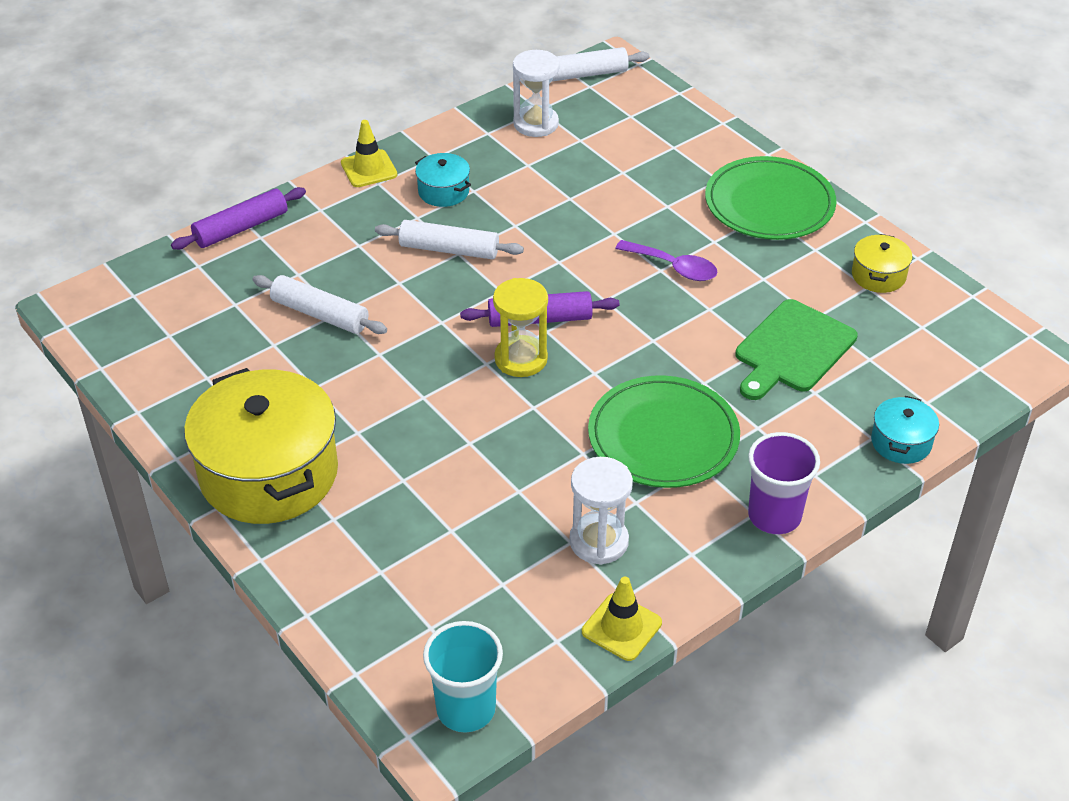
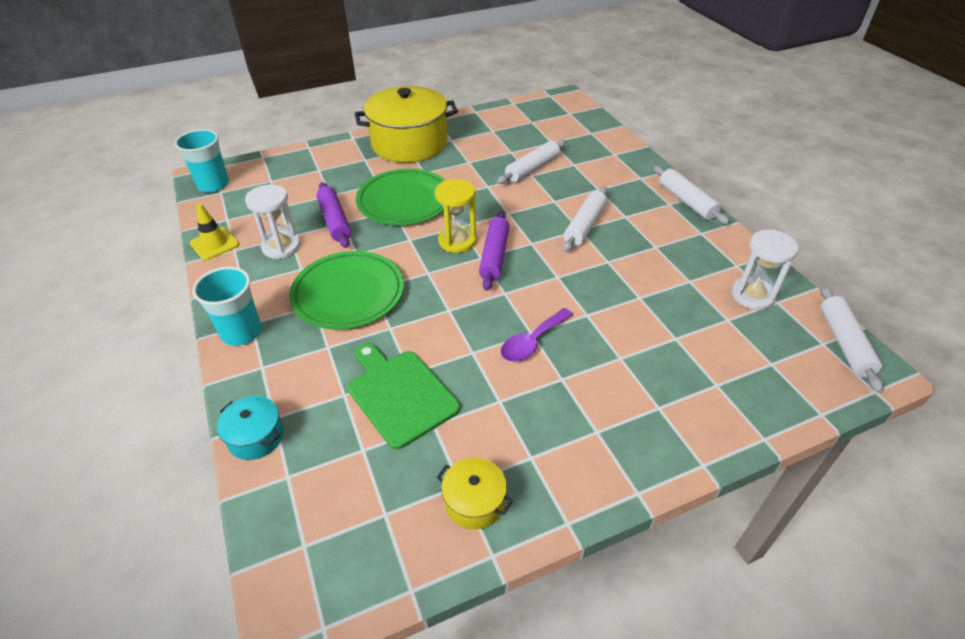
camera: 105 degrees right, 0 degrees up
(241, 228) = (625, 148): purple rolling pin -> purple rolling pin (335, 221)
(369, 169) = (687, 201): yellow traffic cone -> white rolling pin
(443, 191) = (655, 232): turquoise pot -> none
(769, 204) = (612, 439): green plate -> green plate (404, 201)
(774, 516) = (241, 332): purple cup -> turquoise cup

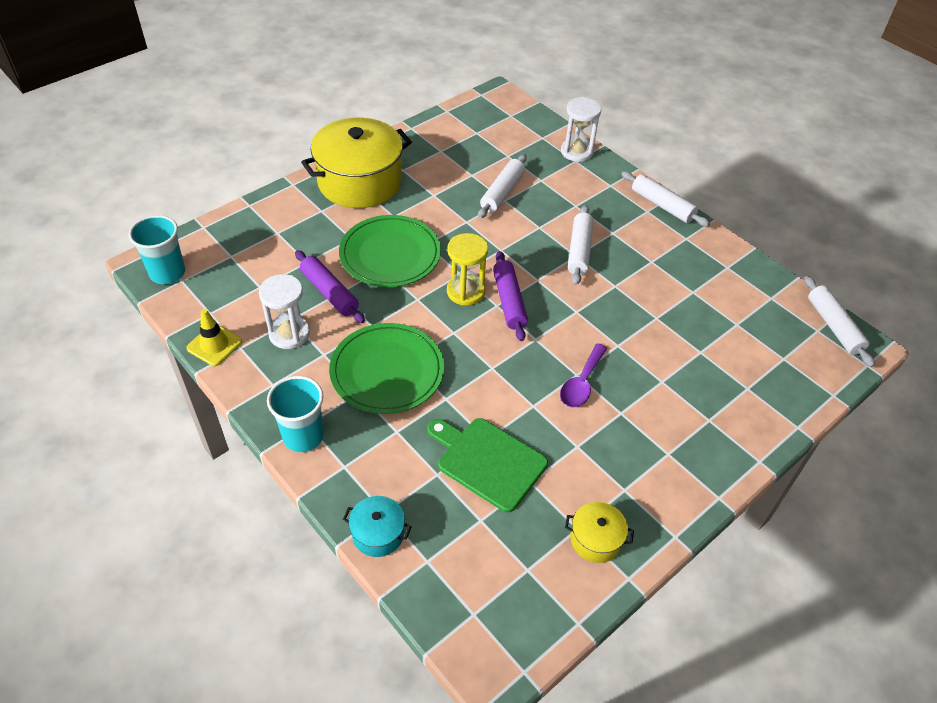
camera: 20 degrees left, 5 degrees up
(752, 295) = (749, 295): white hourglass -> white hourglass (577, 152)

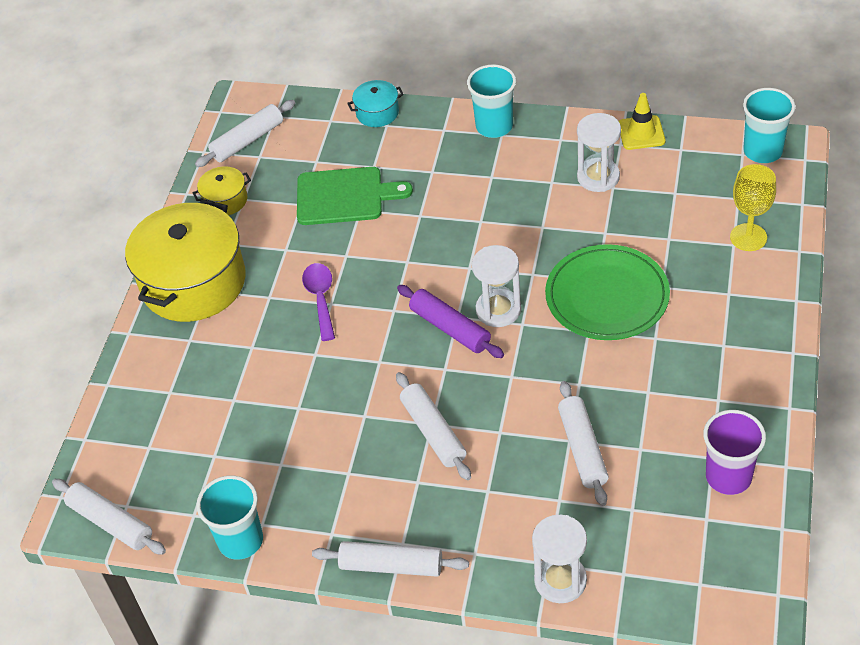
camera: 150 degrees right, 0 degrees up
(263, 230) = (748, 237): none -> yellow goblet
(329, 292) = (612, 227): purple rolling pin -> none
(360, 182) = (739, 351): yellow pot -> yellow pot (193, 282)
(387, 371) = (487, 203): green plate -> none
(444, 140) = (728, 477): none -> purple cup
(466, 291) = (498, 310): yellow hourglass -> white hourglass
(525, 601) = (247, 141): none -> white rolling pin
(747, 266) = (240, 541): none -> turquoise cup

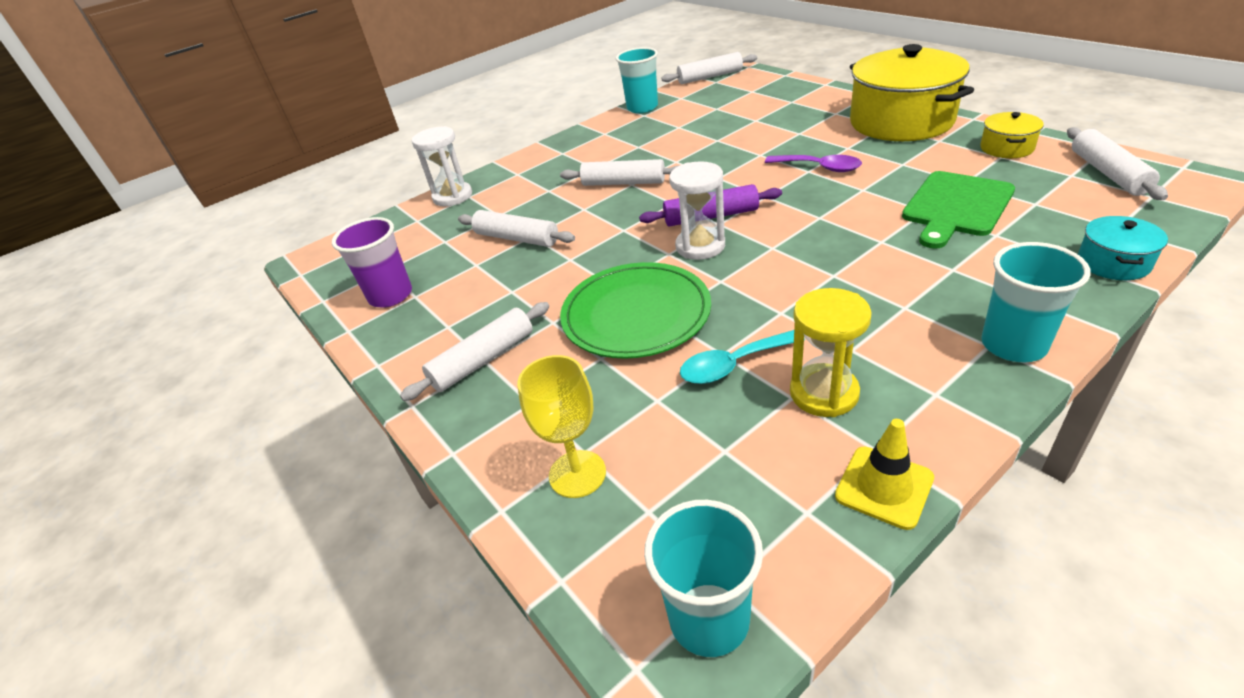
camera: 130 degrees right, 10 degrees down
(391, 565) = (554, 146): white rolling pin -> white rolling pin (483, 360)
(598, 177) = (824, 393): white hourglass -> yellow hourglass
(610, 223) = (732, 365): none -> turquoise spoon

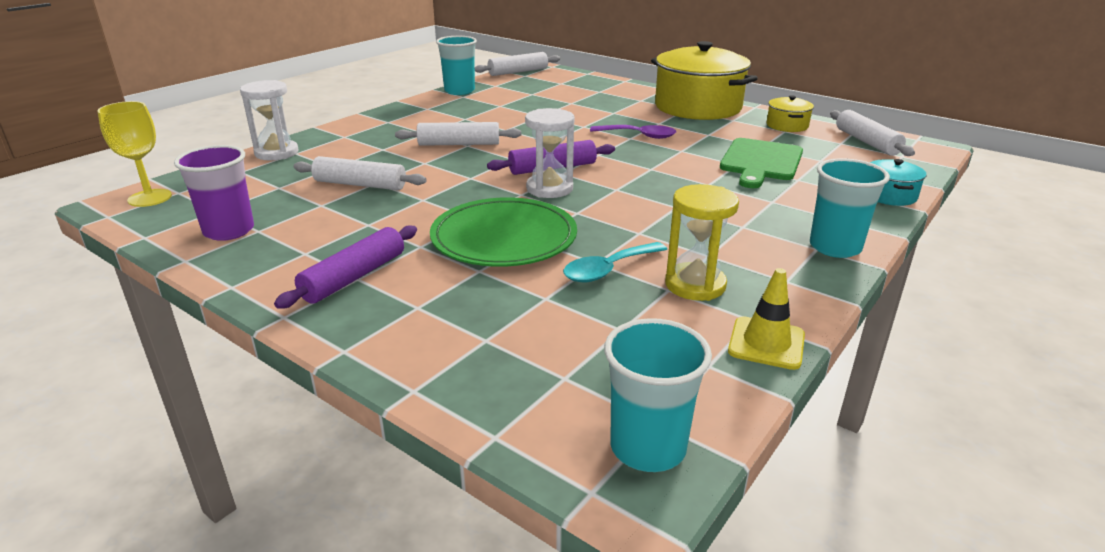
camera: 20 degrees left, 10 degrees down
(483, 360) = (354, 277): white rolling pin -> purple rolling pin
(577, 474) = (484, 356): yellow goblet -> yellow goblet (150, 198)

